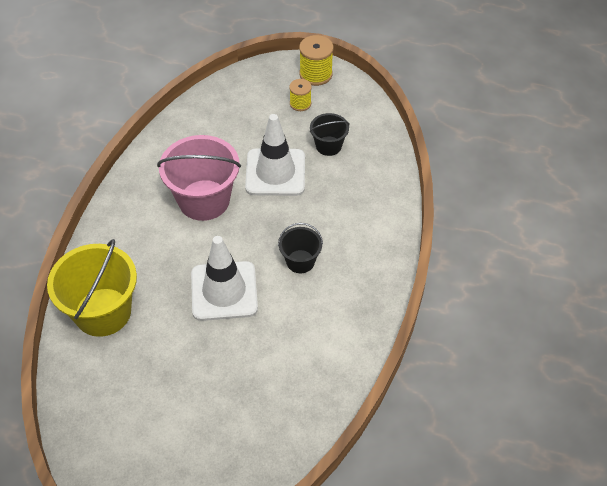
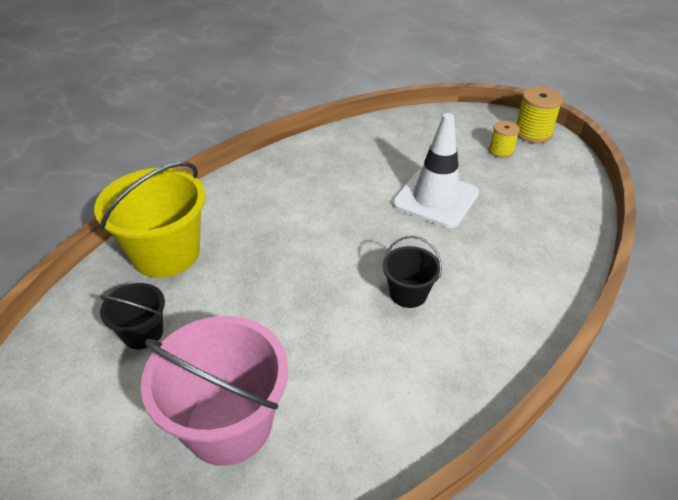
camera: 30 degrees right, 10 degrees down
(204, 200) = (343, 196): pink bucket -> pink bucket (229, 424)
(224, 291) = (301, 287): white traffic cone -> none
(328, 146) = (511, 196): black bucket -> black bucket (143, 333)

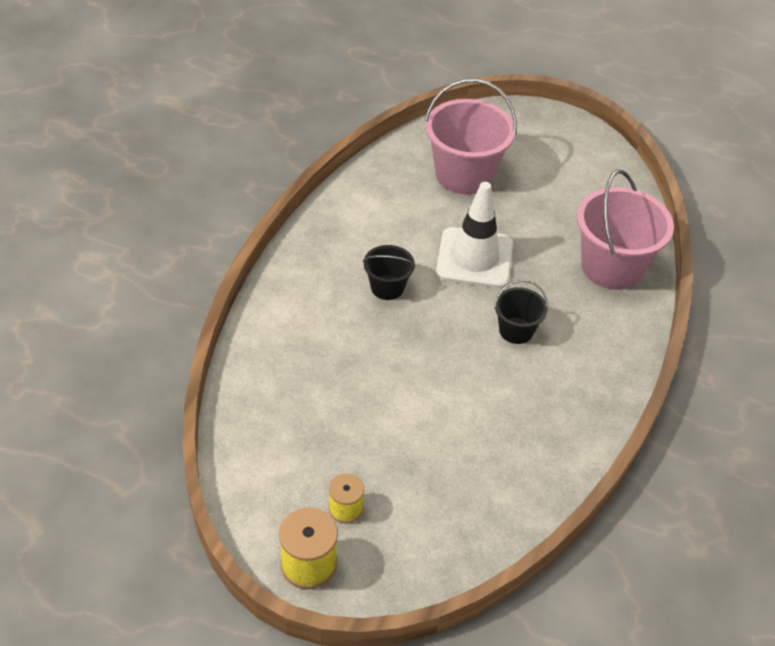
camera: 155 degrees right, 5 degrees up
(143, 333) = (567, 206): black bucket -> black bucket (516, 330)
(166, 253) = (612, 267): yellow bucket -> pink bucket
(435, 199) = (401, 400): white traffic cone -> white traffic cone (474, 258)

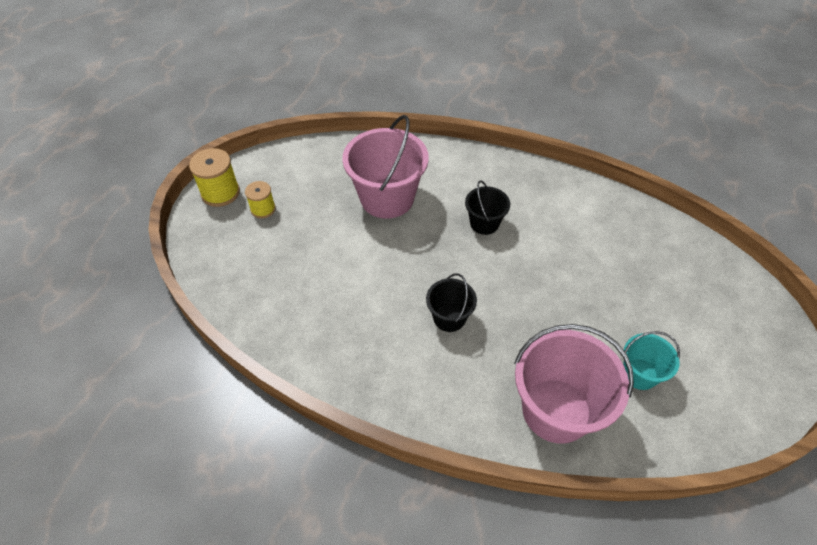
camera: 90 degrees right, 5 degrees up
(464, 174) = (653, 276): pink bucket -> pink bucket (387, 198)
(474, 258) = (536, 285): white traffic cone -> none
(571, 207) = (639, 374): none -> turquoise bucket

